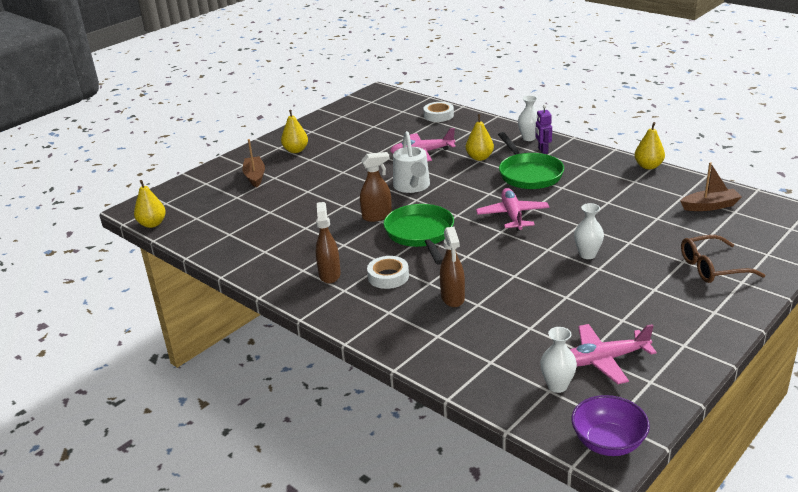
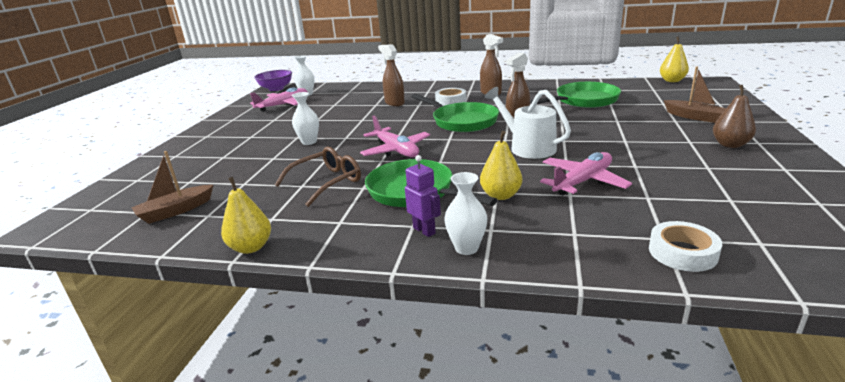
camera: 150 degrees right, 5 degrees down
(279, 224) = (583, 101): none -> green pan
(296, 150) = (730, 145): yellow pear -> brown pear
(713, 267) = (196, 159): brown glasses -> brown glasses (326, 182)

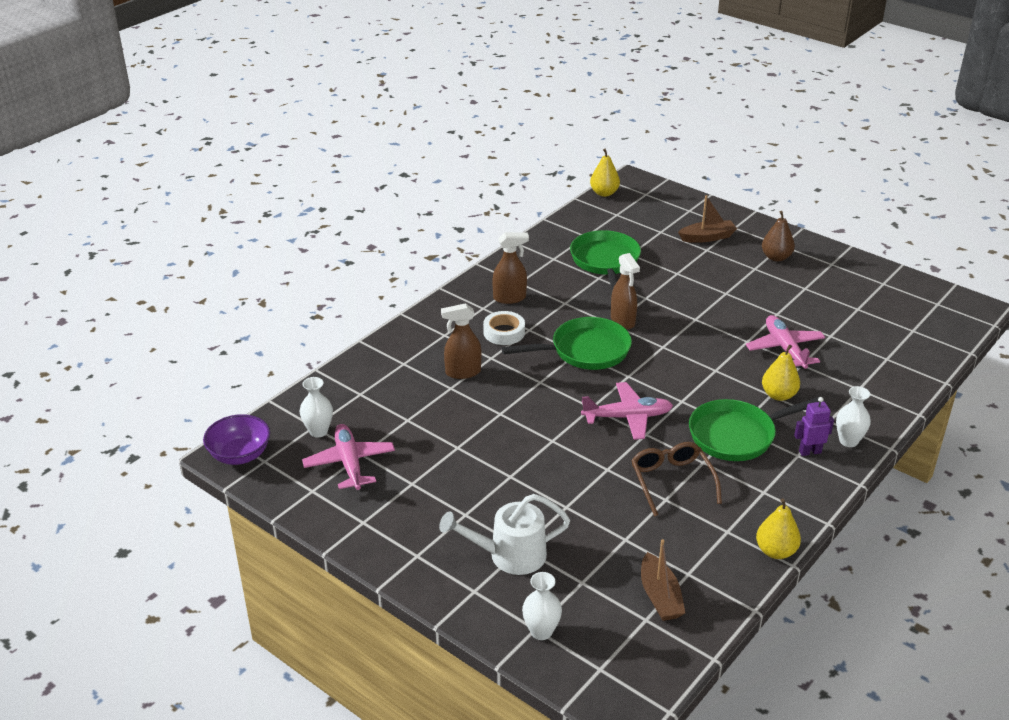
camera: 65 degrees left, 10 degrees up
(309, 142) = (539, 470): white vase -> white vase (541, 631)
(527, 147) = (693, 343): white watering can -> white watering can (509, 555)
(682, 252) = (906, 361): white tape -> none

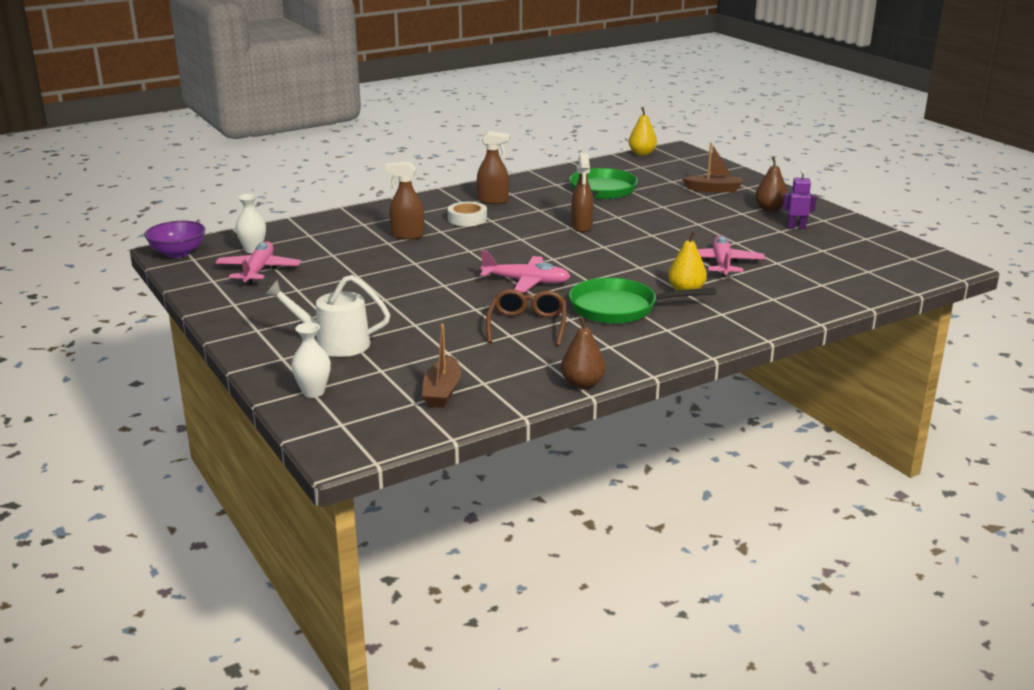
camera: 20 degrees right, 10 degrees down
(585, 351) = (528, 239): green pan -> none
(775, 551) = (582, 384): yellow pear -> brown pear
(809, 452) = (681, 329): purple robot -> purple robot (796, 227)
(848, 441) = (728, 329): white vase -> none

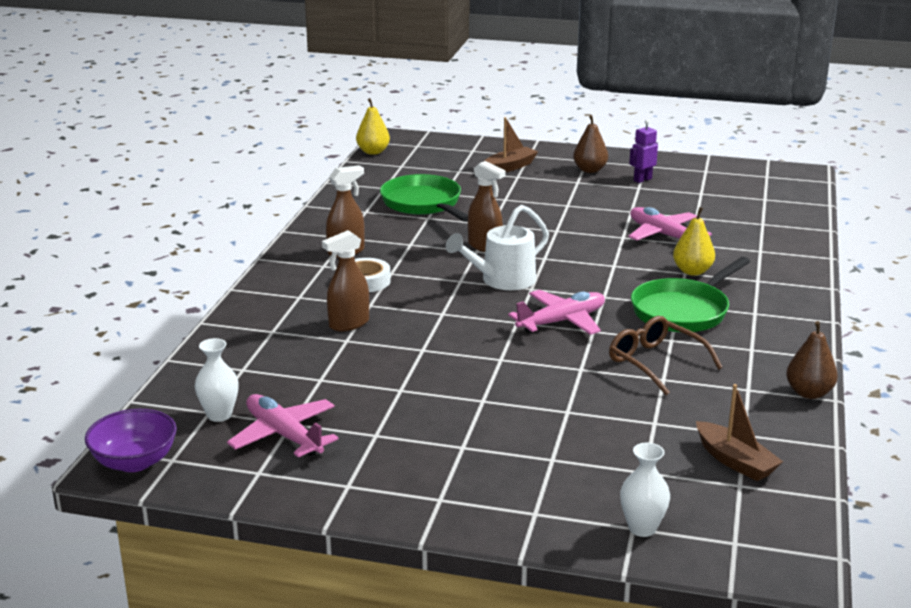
camera: 45 degrees left, 0 degrees up
(334, 343) = (545, 470): white watering can -> white watering can (502, 281)

